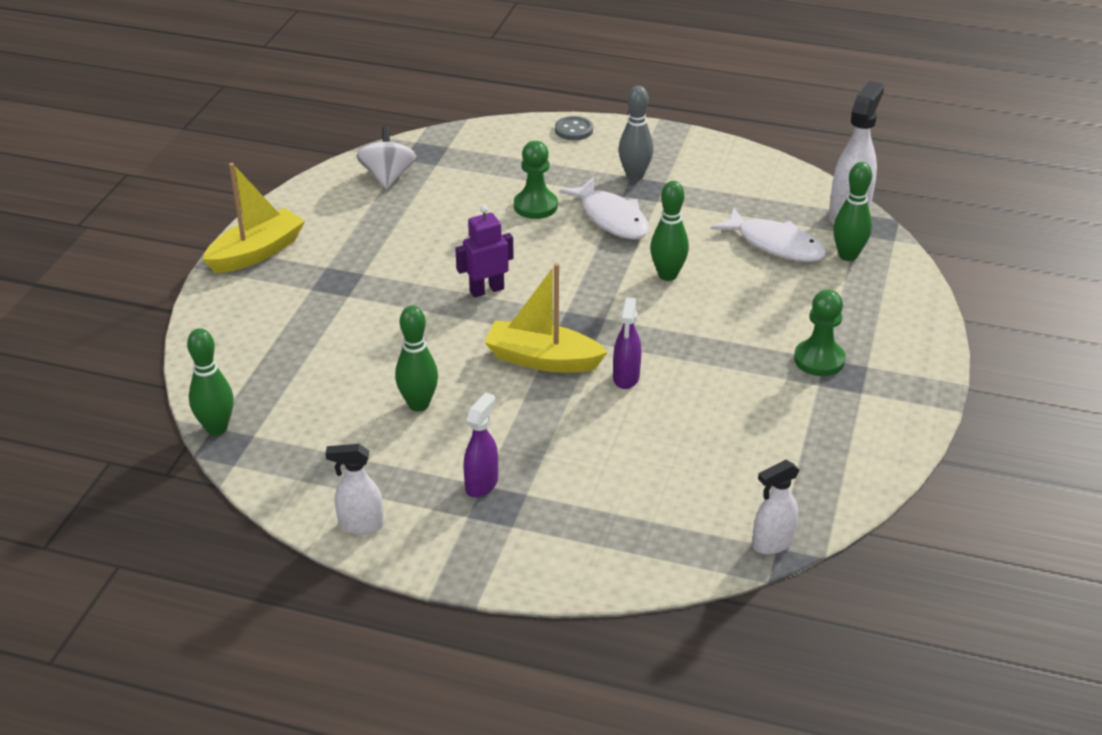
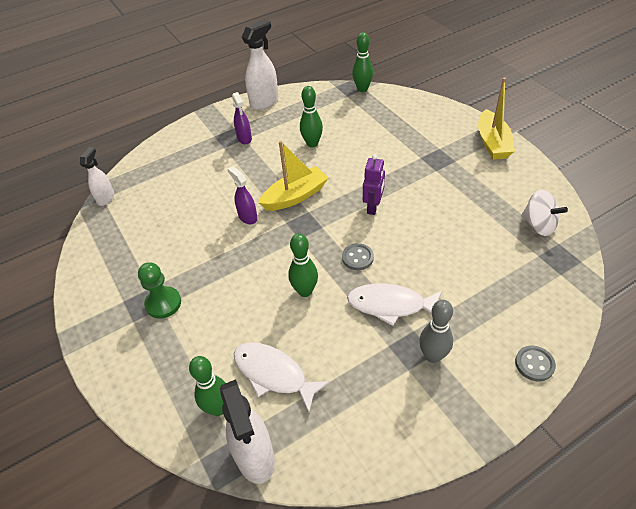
camera: 135 degrees right, 10 degrees up
(360, 525) = (264, 102): white spray bottle -> white spray bottle, size x1.66
(535, 206) = (440, 275): green pawn -> none
(579, 264) = (357, 258): none -> grey button
(775, 244) = (274, 374): white fish -> white fish turned 45 degrees clockwise

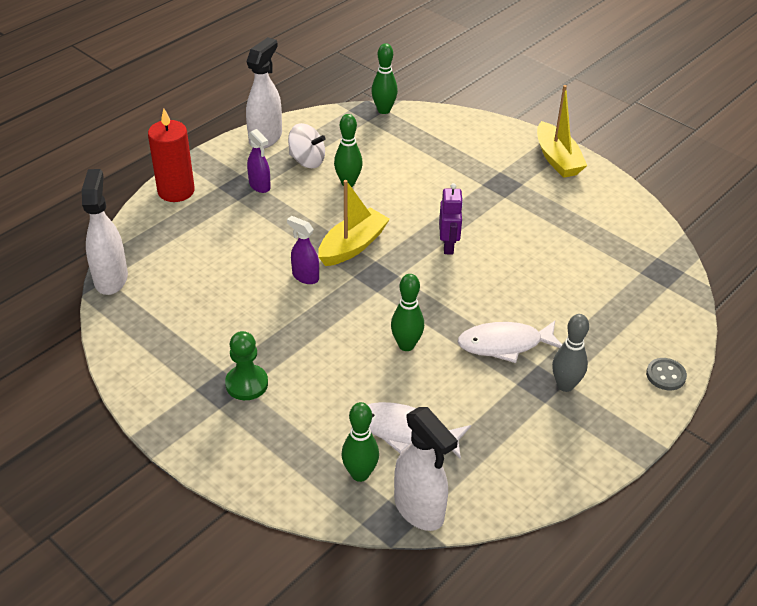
camera: 20 degrees left, 5 degrees down
(106, 198) = (111, 278): white spray bottle -> white spray bottle, size x1.66
(182, 135) = (176, 191): none -> red candle
(357, 258) = (451, 302): grey button -> none
(538, 225) = (632, 241): white spinning top -> white spinning top (307, 161)

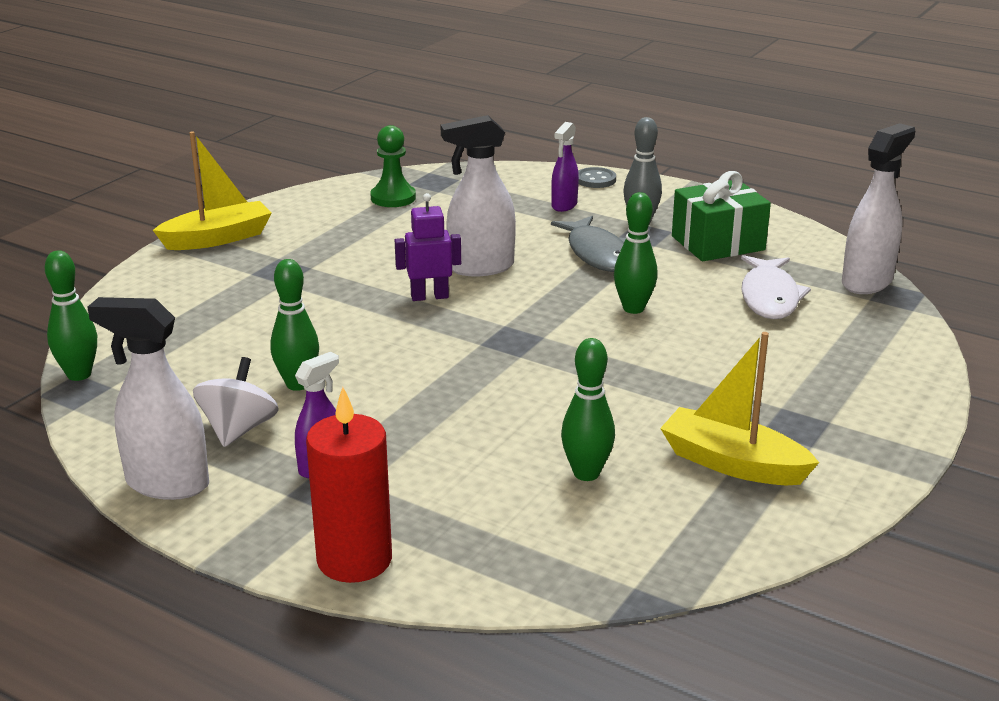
camera: 100 degrees left, 15 degrees down
(111, 278) = (630, 581): white spray bottle -> white spray bottle (480, 267)
(246, 384) = (773, 407): green pawn -> green pawn (393, 198)
(305, 276) = (538, 392): purple spray bottle -> purple spray bottle (564, 205)
(352, 246) = (454, 363): yellow boat -> yellow boat (732, 463)
(360, 474) = (851, 317): green bowling pin -> green bowling pin (586, 473)
(505, 344) = (597, 253): white fish -> grey fish
(515, 427) = (718, 243): none -> green gift

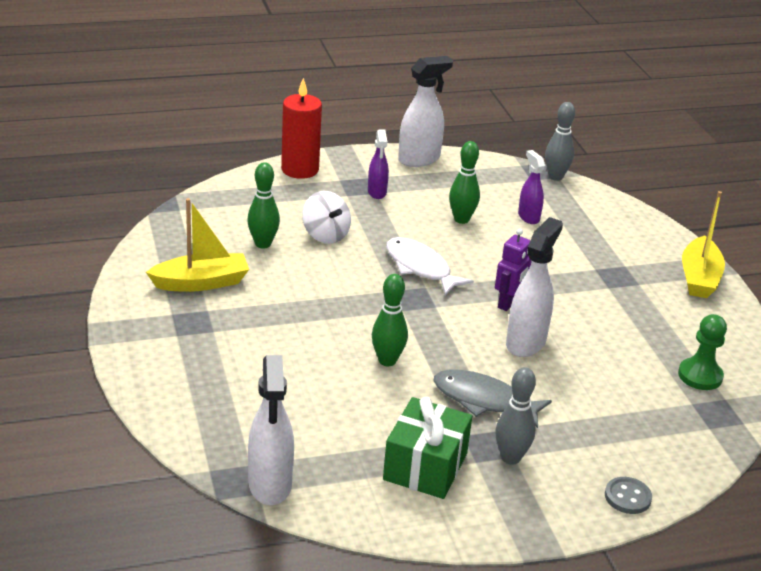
camera: 130 degrees right, 5 degrees up
(79, 374) = (555, 177): green bowling pin -> grey bowling pin
(238, 430) = (440, 189): white spinning top -> white spinning top (325, 235)
(564, 205) = (590, 443): purple spray bottle -> purple spray bottle (528, 217)
(769, 297) = (319, 423): white fish -> white fish (420, 268)

